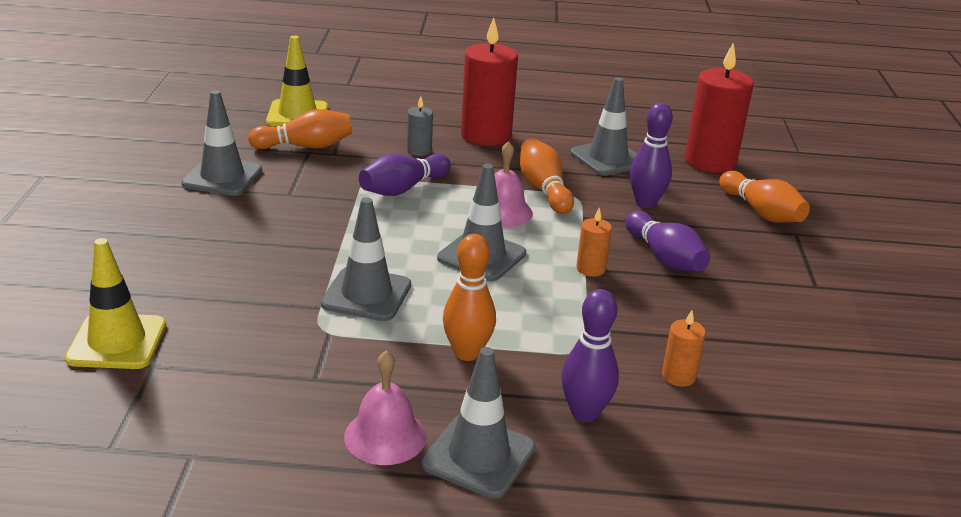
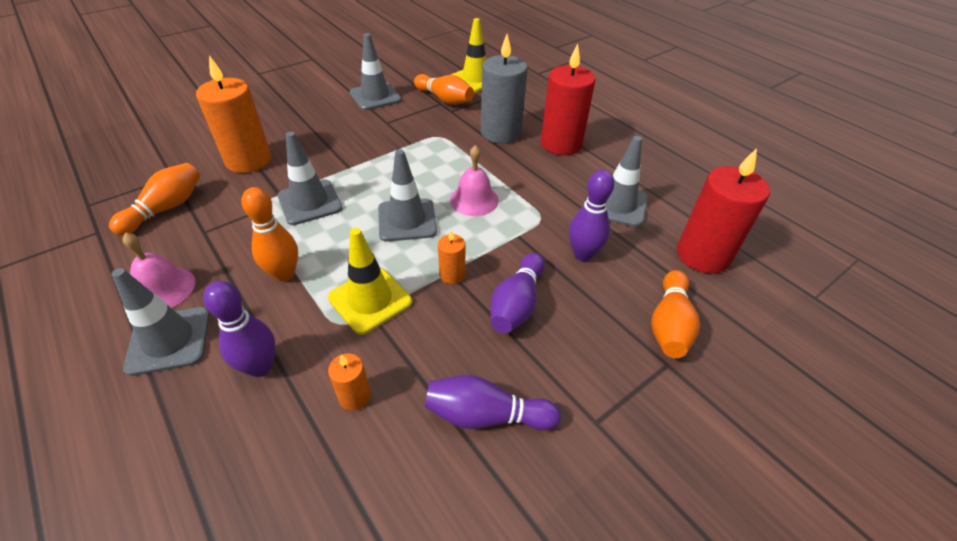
camera: 50 degrees right, 15 degrees up
(117, 342) = (183, 155): yellow traffic cone -> yellow traffic cone (370, 300)
(214, 301) = (248, 160): none -> orange candle
(403, 189) = (446, 151): purple bowling pin -> purple bowling pin (486, 415)
(419, 150) = (500, 133): grey candle -> grey candle, size x2.13
(544, 189) = (528, 201): orange bowling pin -> orange bowling pin (166, 208)

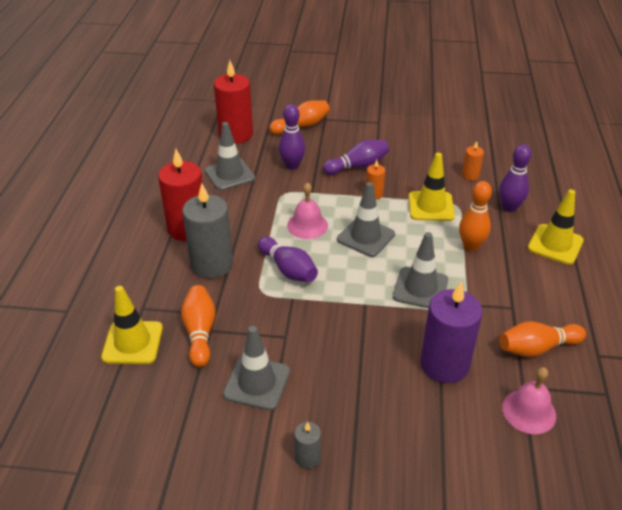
camera: 135 degrees left, 5 degrees down
(163, 289) = (552, 277): pink bell -> pink bell (529, 411)
(169, 340) = (555, 244): grey traffic cone -> yellow traffic cone
(248, 160) = (444, 364): orange candle -> purple candle
(308, 85) = (307, 457): none -> grey candle
(486, 415) = (419, 143): purple bowling pin -> purple bowling pin (288, 269)

